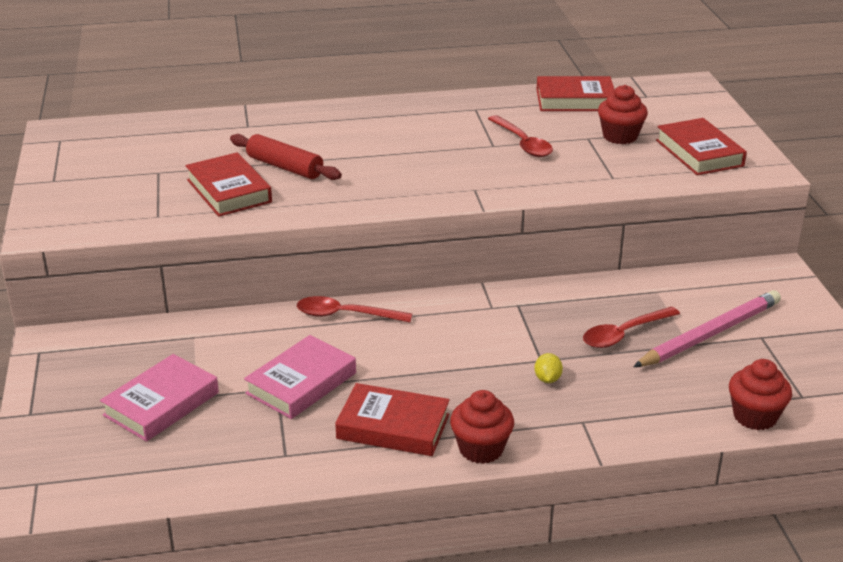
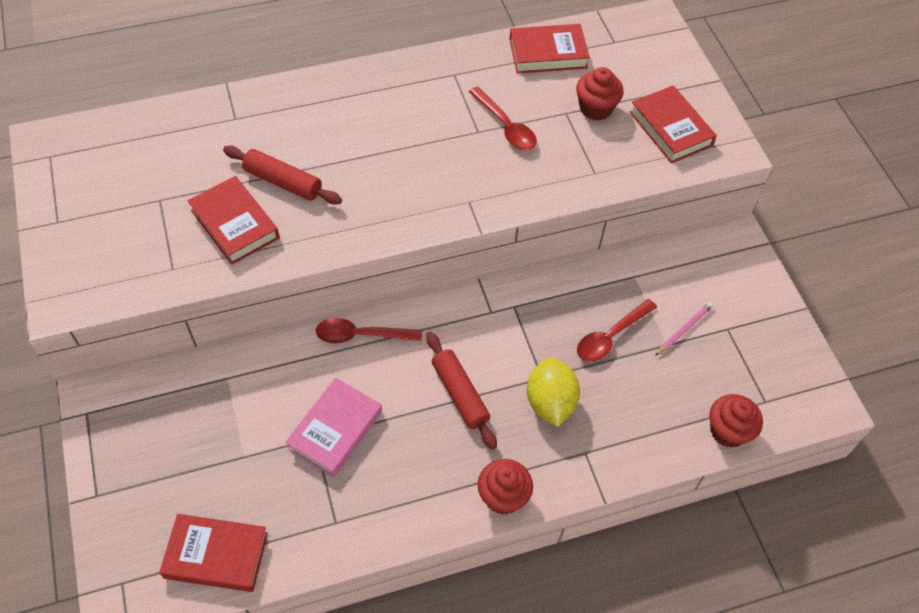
camera: 10 degrees left, 25 degrees up
(161, 404) = (214, 470): pink book -> none
(393, 427) = (424, 477): red book -> red book (216, 555)
(445, 366) = (460, 394): none -> red rolling pin
(547, 379) = (550, 402): yellow lemon -> yellow lemon, size x2.12
(710, 334) = (684, 330): pink pencil -> pink pencil, size x0.49

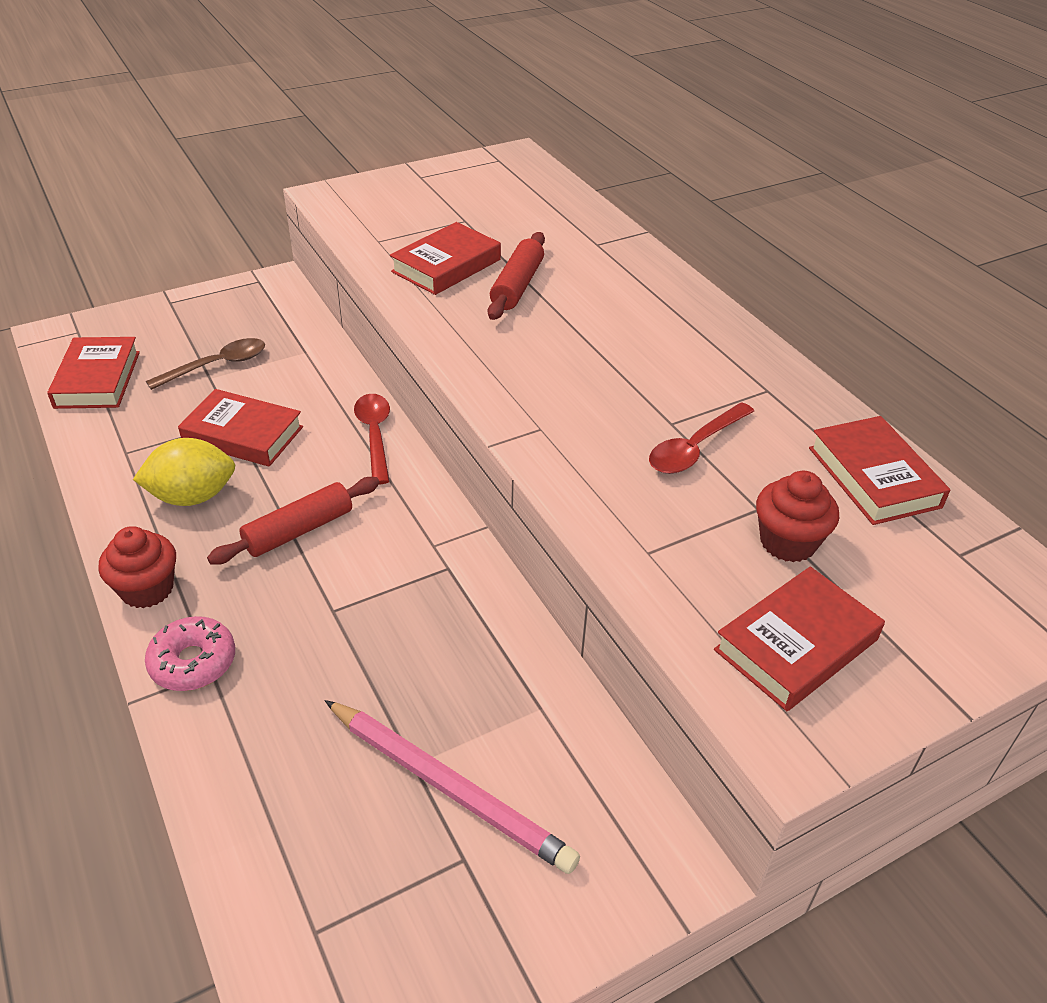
camera: 80 degrees right, 15 degrees down
(226, 451) = (217, 365): none -> brown spoon
(335, 430) = (243, 435): pink book -> red book
(550, 402) = (293, 623): yellow lemon -> yellow lemon (192, 496)
(576, 464) = (193, 662): none -> pink donut
(611, 336) = (416, 685): red spoon -> none
(684, 330) = (448, 787): pink pencil -> pink pencil, size x2.04
(728, 431) = (251, 868): red cupcake -> none

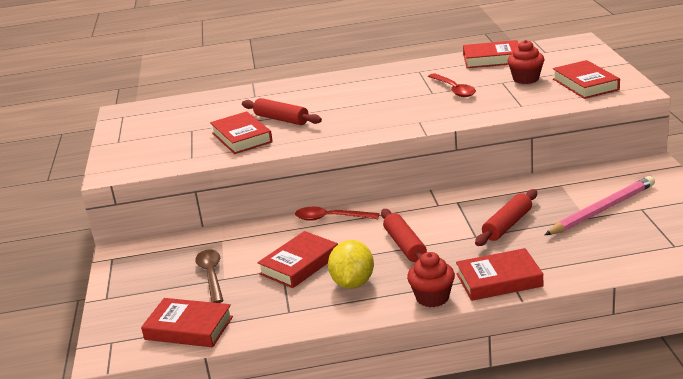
camera: 65 degrees left, 15 degrees down
(193, 662) = (499, 280): pink donut -> red book
(374, 647) = (507, 225): none -> red rolling pin

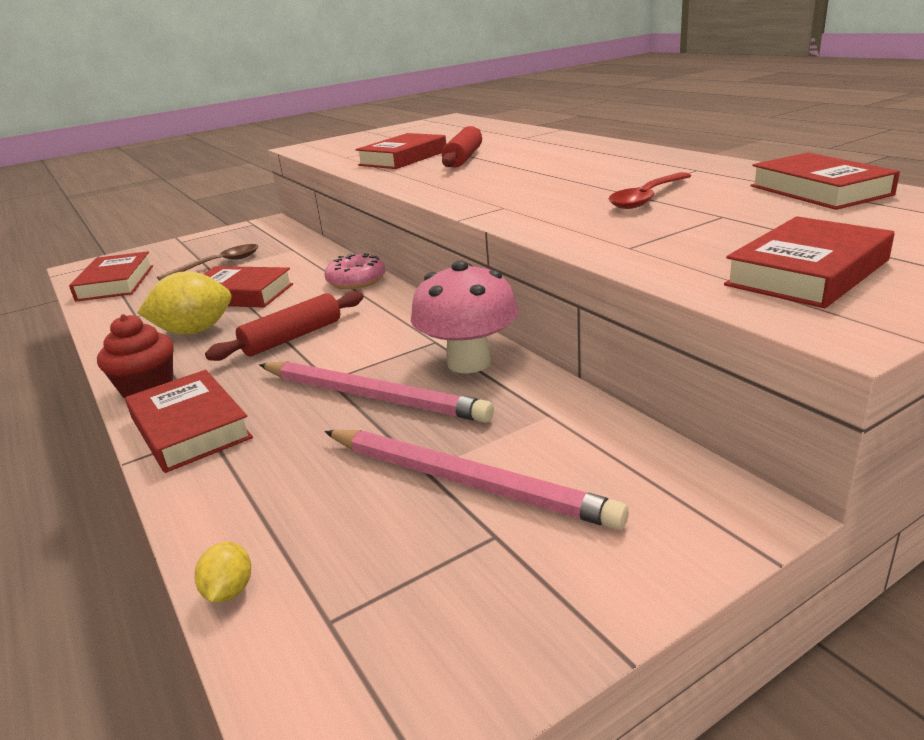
camera: 65 degrees right, 0 degrees up
(331, 218) = (356, 281): red spoon -> pink donut
(492, 196) = (469, 362): none -> pink mushroom
(507, 225) = (371, 396): red rolling pin -> pink pencil
(526, 79) = (761, 226): red cupcake -> none
(647, 266) = (229, 591): none -> yellow lemon

